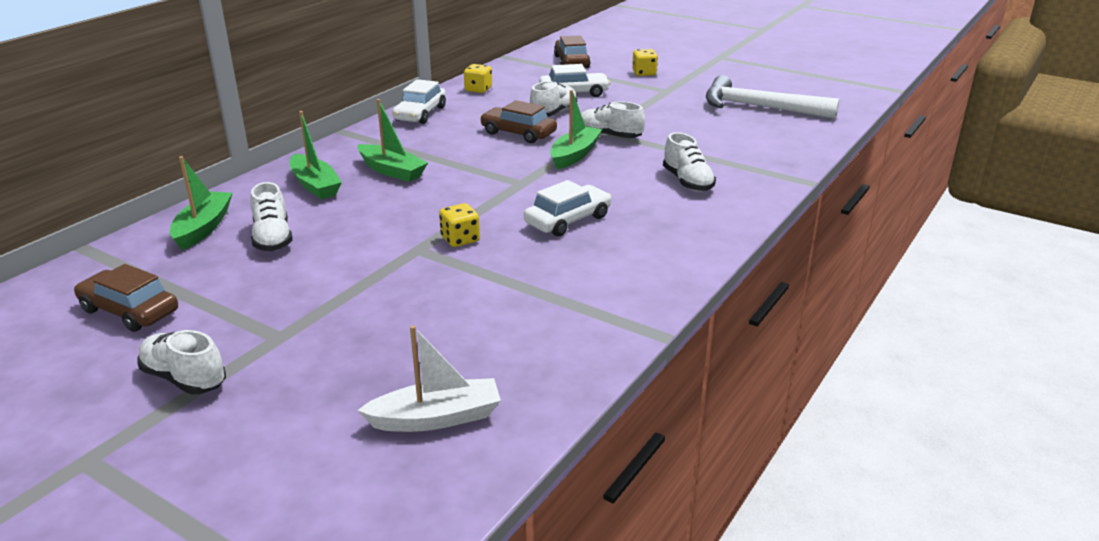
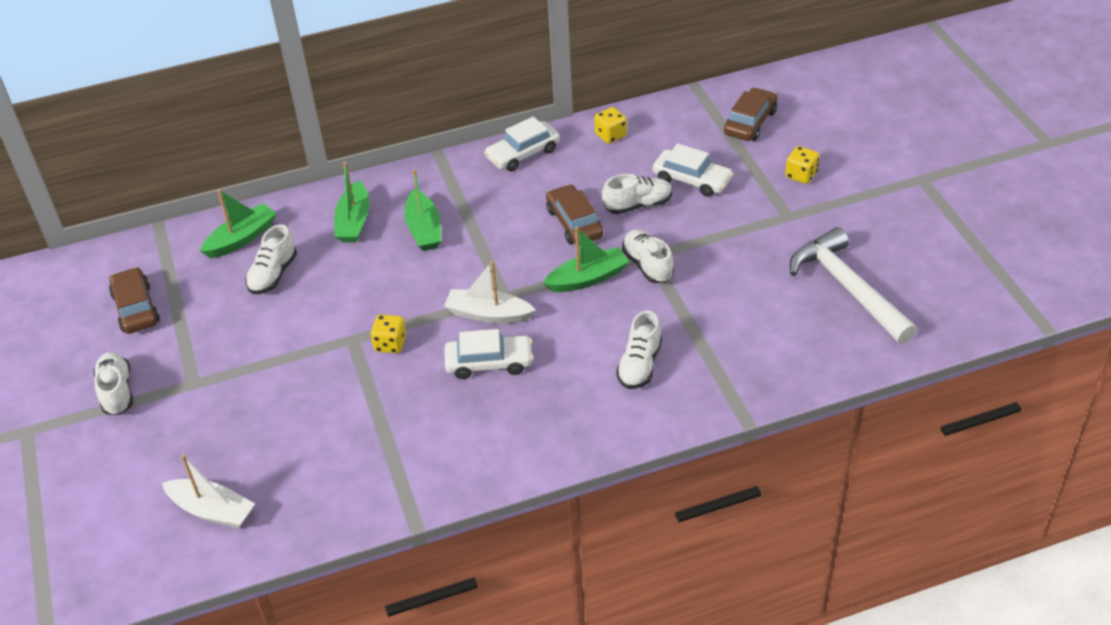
camera: 40 degrees right, 15 degrees up
(523, 196) = (488, 314): none -> white boat

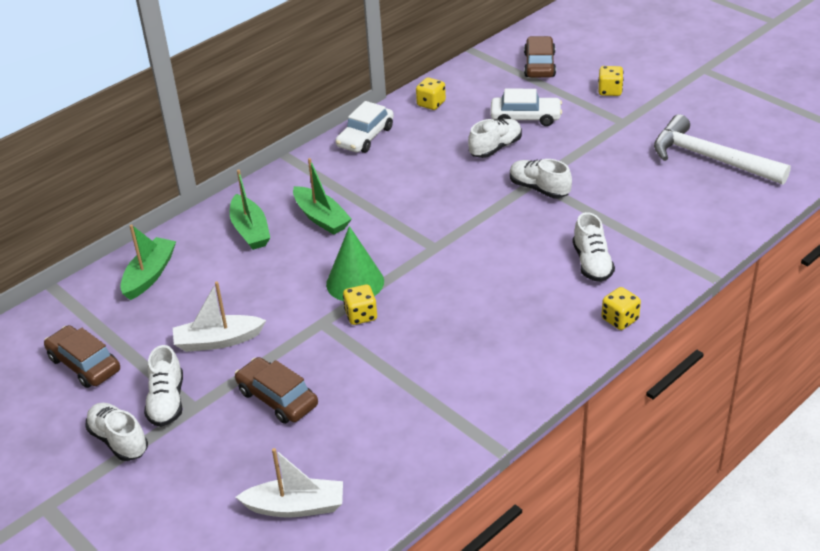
camera: 25 degrees left, 5 degrees down
(273, 275) = (204, 295): white shoe -> white shoe (167, 402)
(408, 308) = (355, 282): none -> green cone
(488, 314) = (432, 265): white boat -> white boat (218, 341)
(489, 363) = (462, 302): white car -> none
(574, 223) = (452, 175): brown car -> brown car (277, 398)
(588, 278) = (496, 213): green boat -> none
(622, 435) = (620, 319): none -> yellow dice

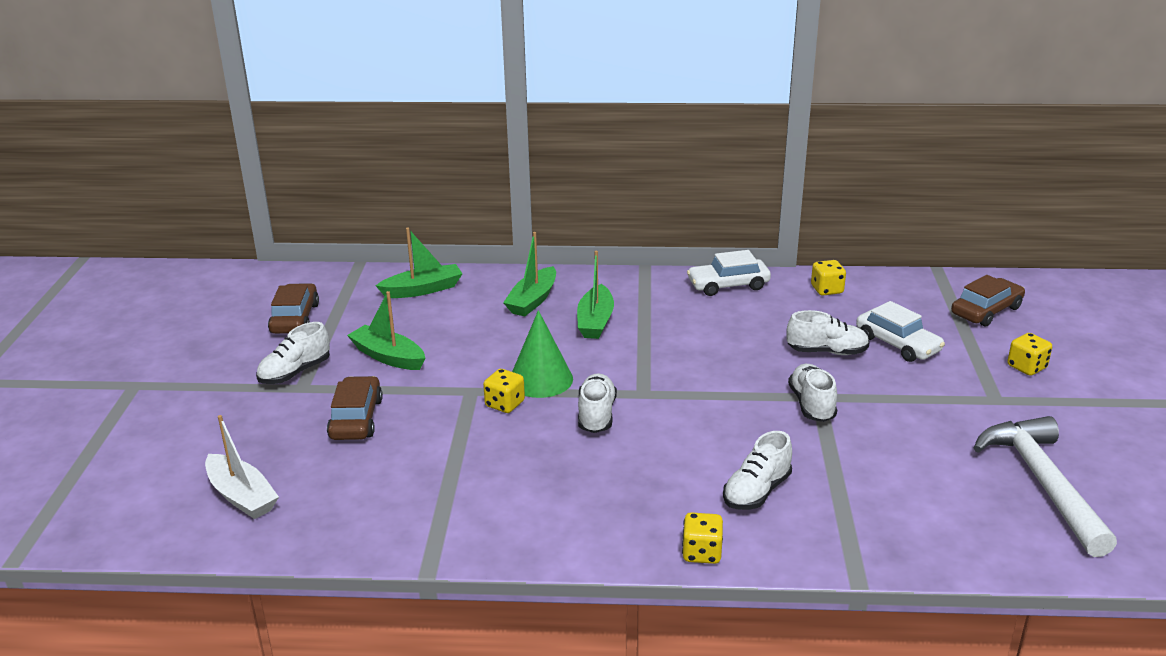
camera: 45 degrees right, 10 degrees down
(119, 440) = (231, 376): white shoe -> white shoe (596, 415)
(218, 341) = (388, 357): white boat -> green boat

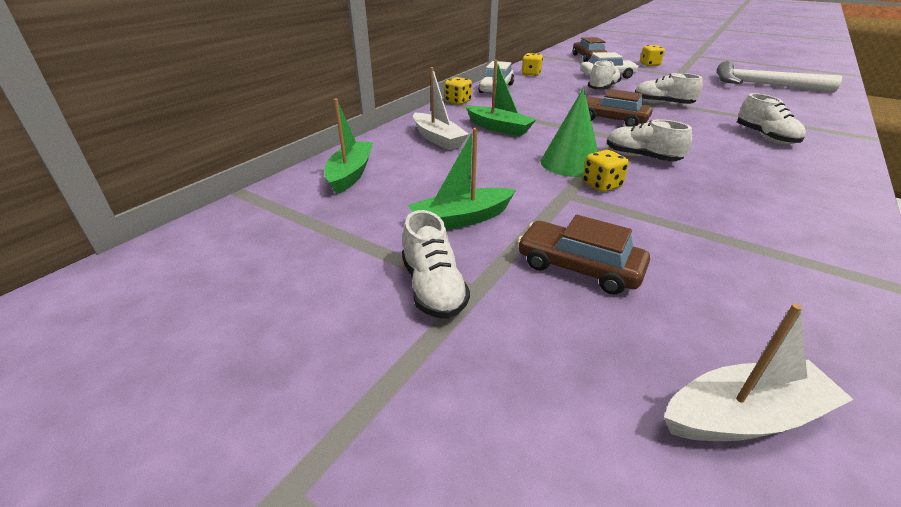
camera: 60 degrees left, 5 degrees up
(295, 318) = (298, 258): brown car -> brown car (612, 120)
(532, 300) = (438, 139): green boat -> white boat
(701, 553) = (847, 168): yellow dice -> yellow dice (458, 102)

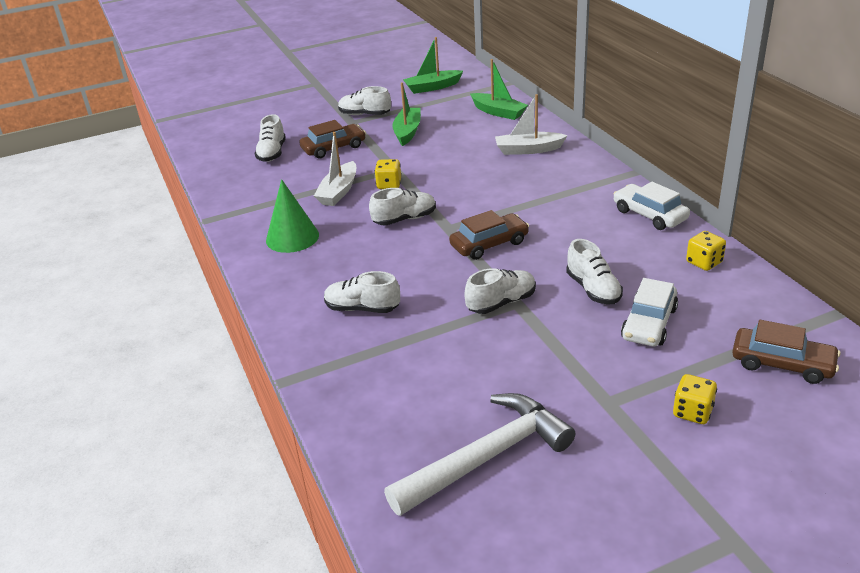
camera: 125 degrees right, 0 degrees up
(458, 102) = (618, 180): yellow dice -> none
(499, 128) = (526, 180): green boat -> green boat (432, 87)
(570, 163) = (430, 186): green cone -> green cone (292, 237)
(687, 337) = (272, 153): none -> white shoe
(744, 416) = (240, 147): white boat -> white boat (338, 192)

